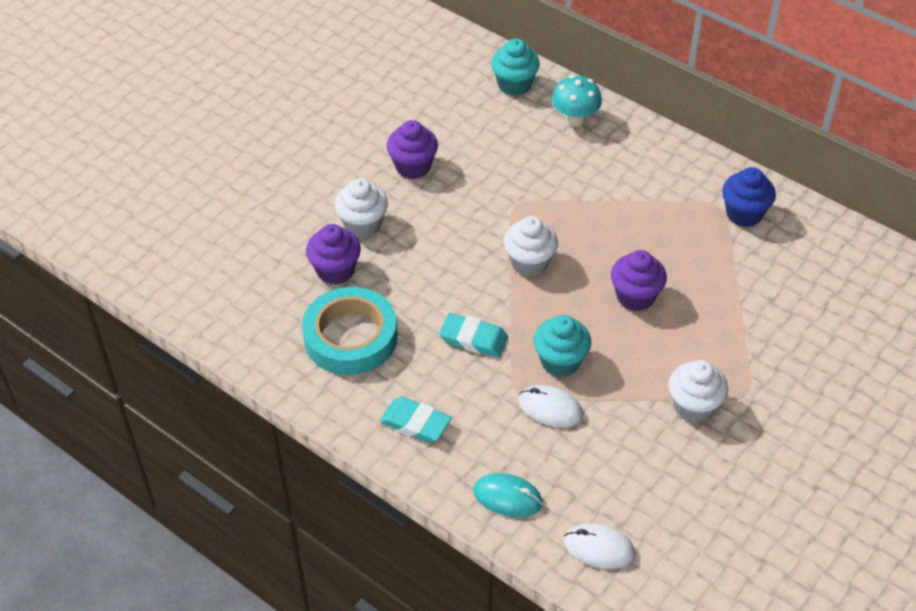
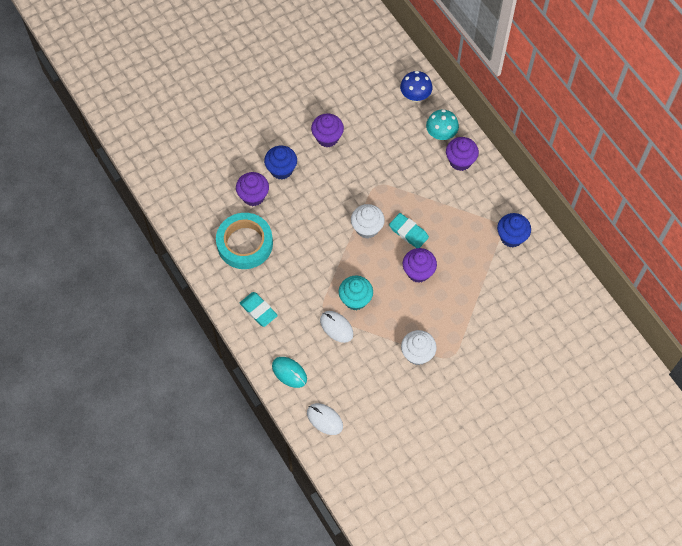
camera: 20 degrees right, 15 degrees up
(363, 225) = (281, 170): white cupcake -> blue cupcake
(473, 339) = (313, 268): turquoise eraser -> turquoise eraser (408, 232)
(514, 85) = (415, 96): turquoise cupcake -> blue mushroom
(619, 143) = (460, 161): none -> purple cupcake

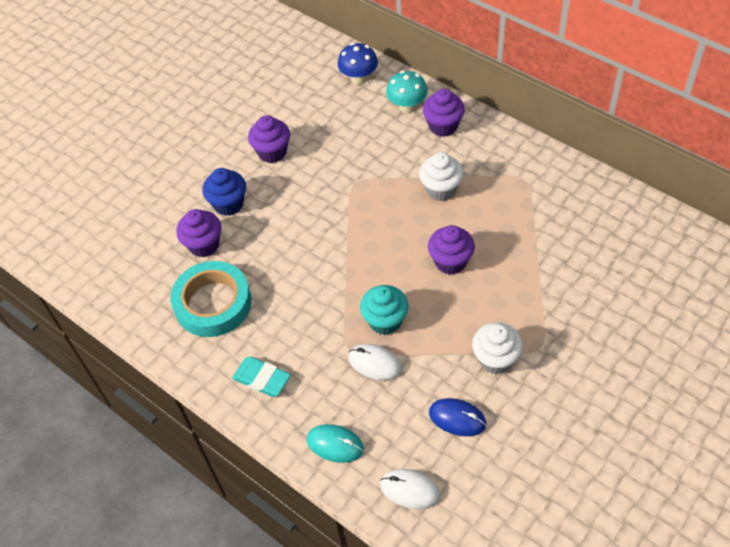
camera: 15 degrees left, 10 degrees down
(367, 228) = (363, 234): white cupcake -> white cupcake (441, 189)
(374, 384) = (457, 418): none -> blue mouse
(408, 232) = (417, 221): turquoise eraser -> none
(511, 237) = (544, 185): blue cupcake -> none

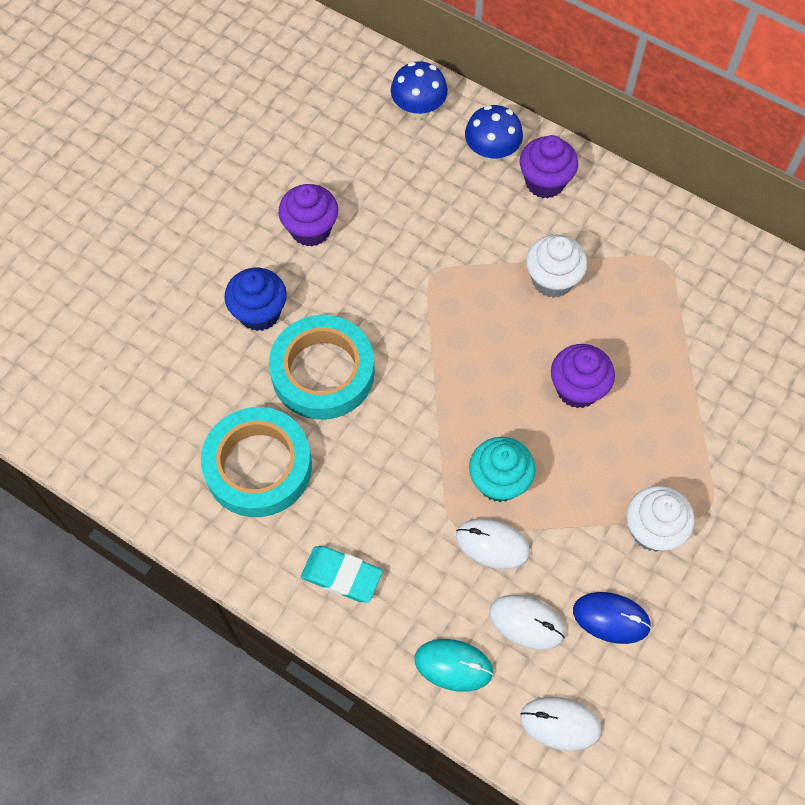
camera: 10 degrees left, 10 degrees up
(204, 245) = (233, 377): purple cupcake -> none
(267, 244) = (323, 372): none -> turquoise tape
(393, 418) = (527, 622): none -> white mouse
(407, 106) = (491, 153): turquoise mushroom -> blue mushroom

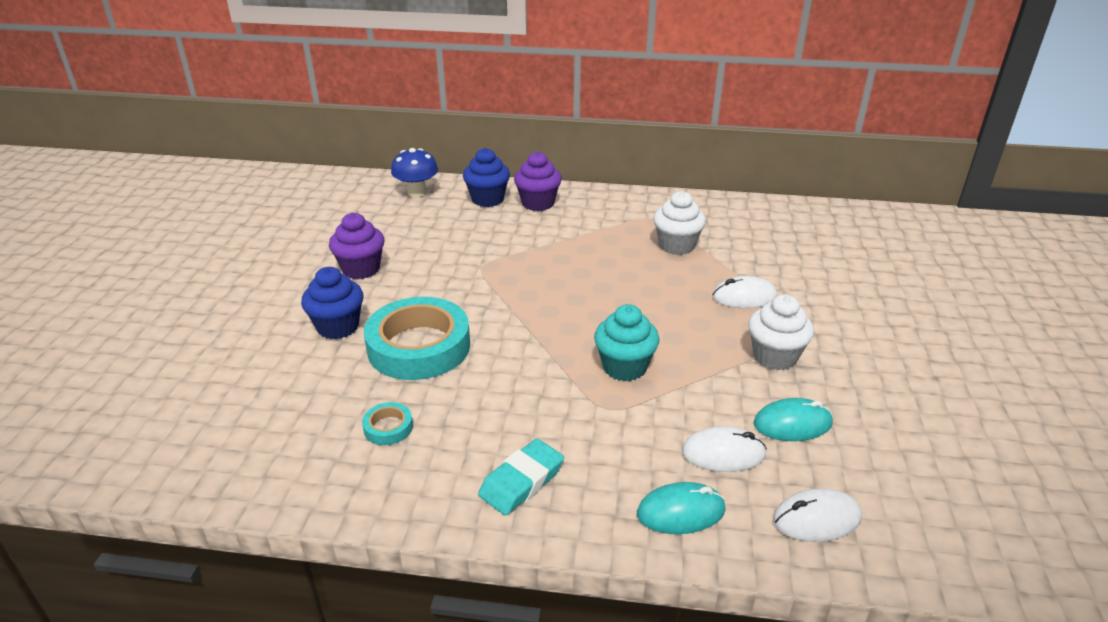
camera: 25 degrees left, 30 degrees down
(258, 466) = (388, 427): turquoise tape -> turquoise tape, size x0.42
(341, 576) = (521, 481): turquoise eraser -> turquoise eraser turned 45 degrees counterclockwise
(491, 153) = (487, 199): blue mushroom -> blue cupcake
(492, 545) = (650, 410): white mouse -> white mouse (744, 297)
(552, 280) = (580, 246): white cupcake -> white cupcake (676, 246)
(577, 389) = (646, 295): purple cupcake -> none
(611, 618) = (792, 423): blue mouse -> turquoise mouse

